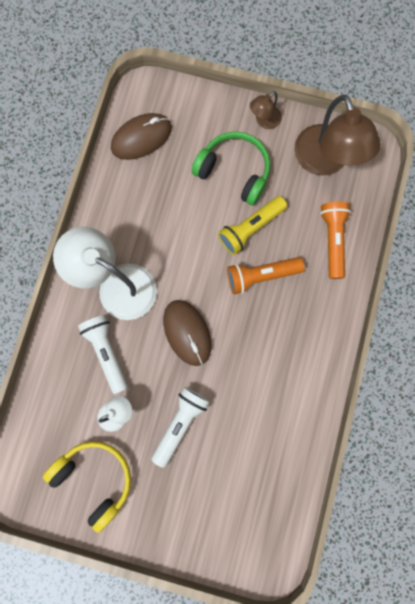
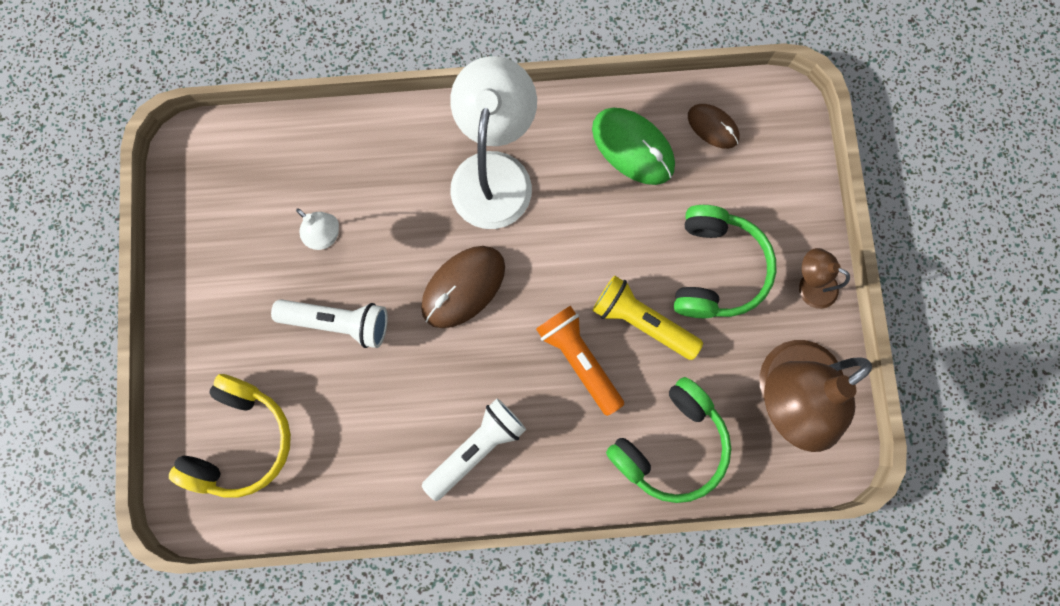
camera: 70 degrees right, 0 degrees up
(94, 479) = (233, 240): yellow headphones -> yellow headphones (241, 440)
(106, 352) = (400, 193): white flashlight -> white flashlight (476, 448)
(135, 191) = (633, 148): none -> green mouse
(141, 138) = (713, 127): brown mouse -> brown mouse, size x0.61
(333, 240) = (670, 444): orange flashlight -> green headphones

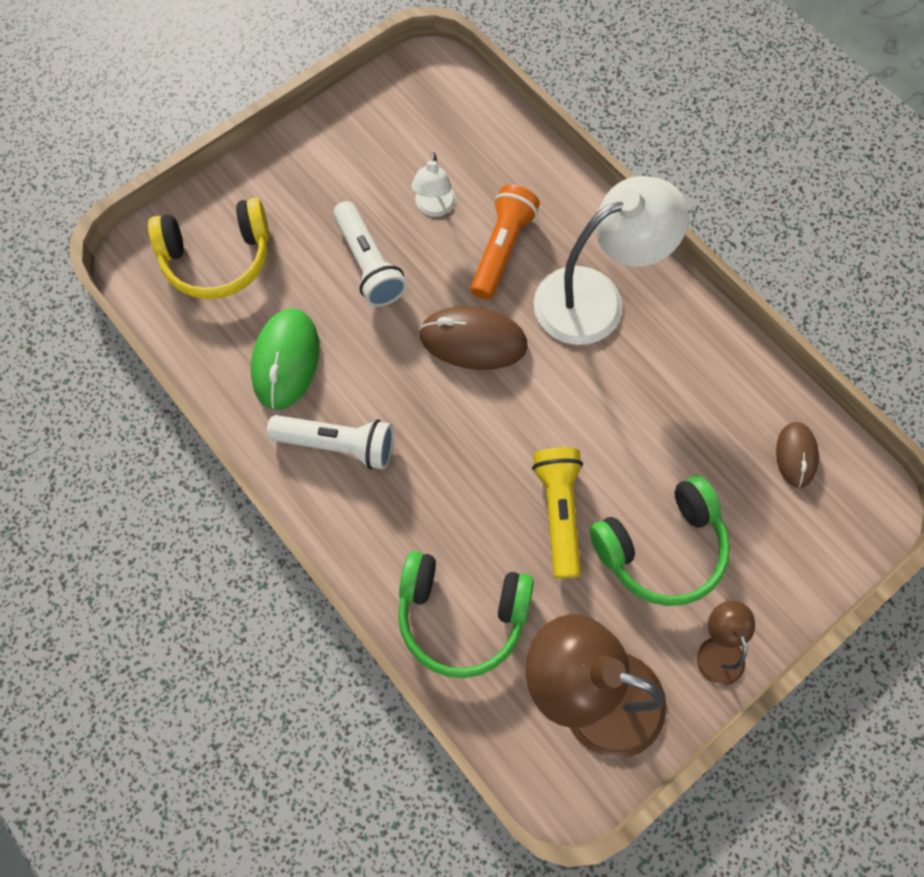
camera: 55 degrees right, 10 degrees down
(579, 359) = (481, 480): orange flashlight -> orange flashlight (502, 249)
(633, 148) = (715, 397): green mouse -> green mouse (285, 360)

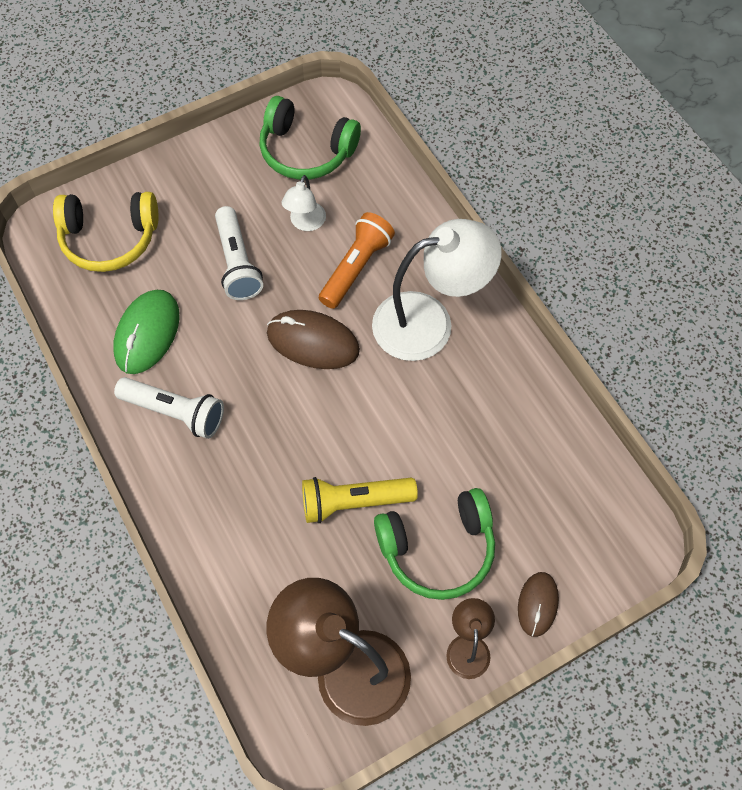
camera: 10 degrees right, 5 degrees down
(461, 615) = (247, 576): green headphones -> green headphones (306, 151)
(559, 512) = (354, 502): yellow flashlight -> yellow flashlight turned 105 degrees counterclockwise
(796, 455) = (578, 487): brown mouse -> brown mouse (537, 604)

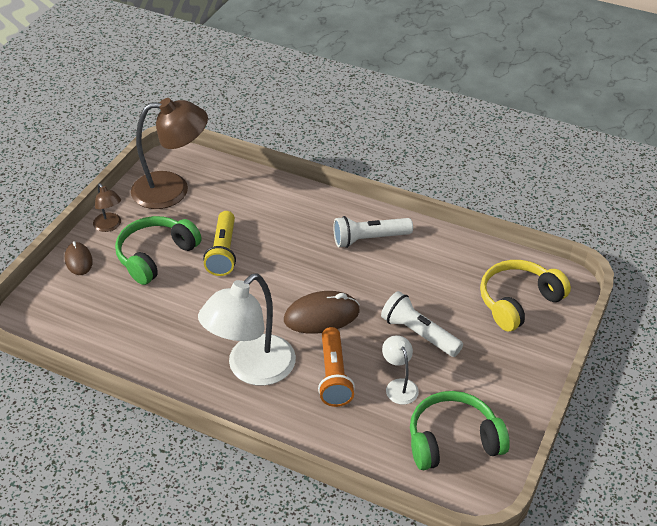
camera: 145 degrees right, 20 degrees down
(147, 333) = (430, 266): green mouse -> none
(354, 502) = (223, 252): yellow flashlight -> yellow flashlight turned 135 degrees clockwise

